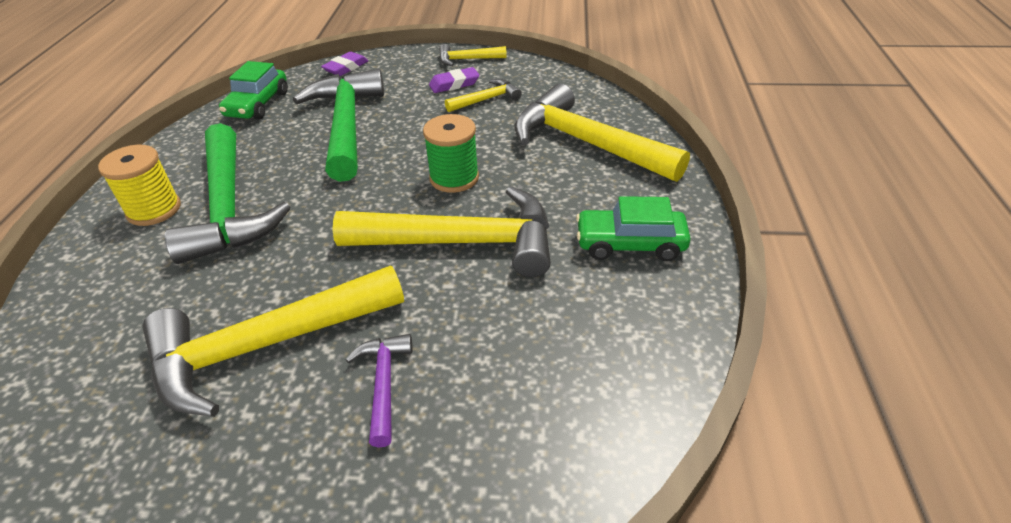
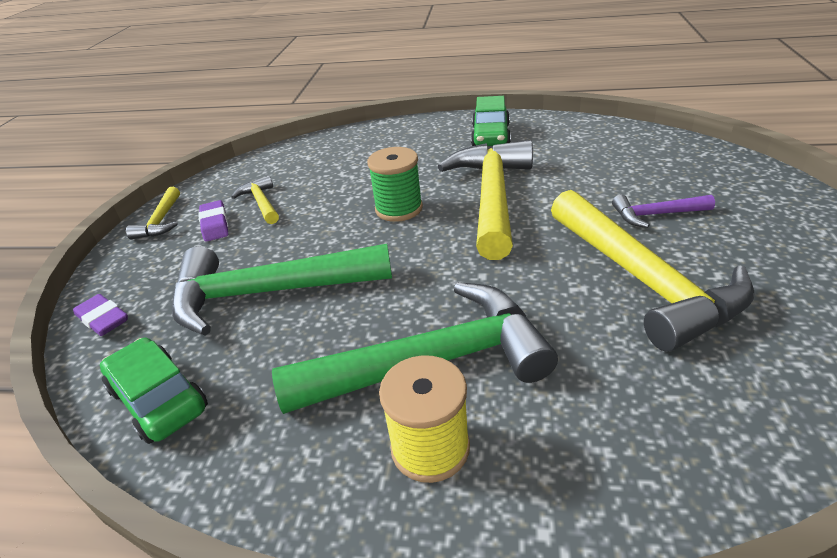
camera: 85 degrees left, 5 degrees down
(257, 104) = (159, 399): green car -> green car turned 150 degrees counterclockwise
(586, 143) = (361, 153): yellow hammer -> none

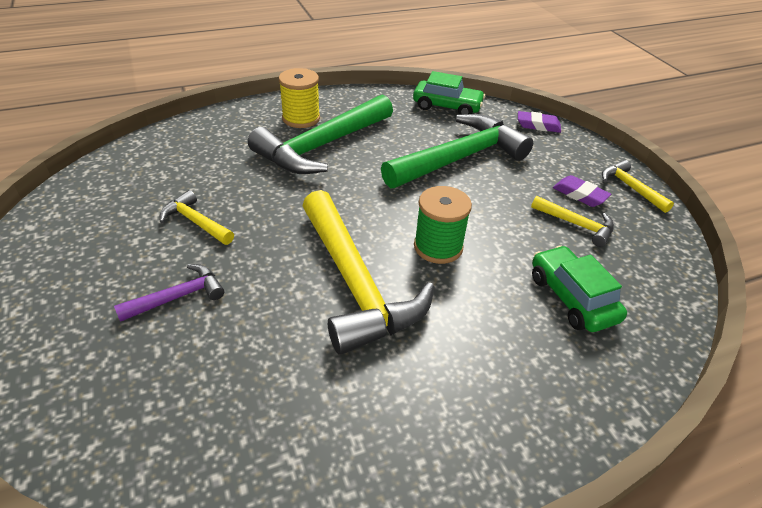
camera: 145 degrees right, 5 degrees up
(490, 136) = (427, 417): green car -> green car (572, 298)
(644, 281) = (195, 222): yellow hammer -> yellow hammer, size x0.47

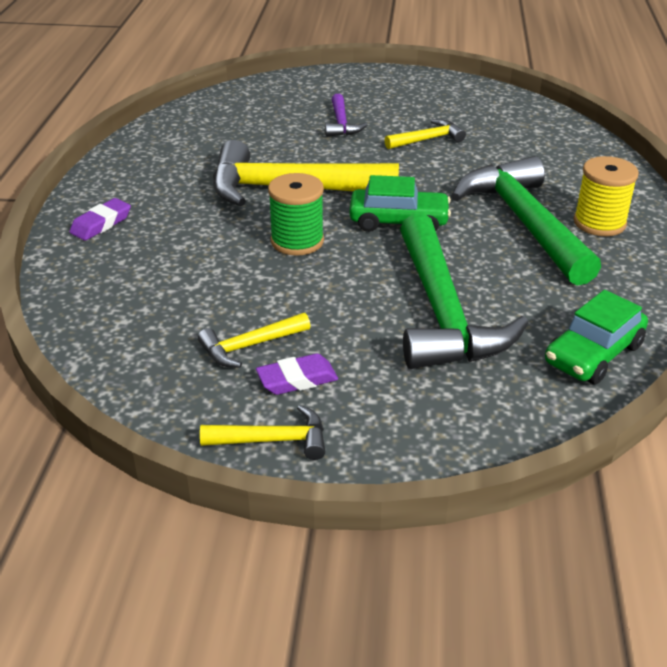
camera: 120 degrees right, 5 degrees down
(538, 125) = (491, 430): purple eraser -> purple eraser (101, 224)
(572, 298) = (164, 289): green car -> green car (398, 221)

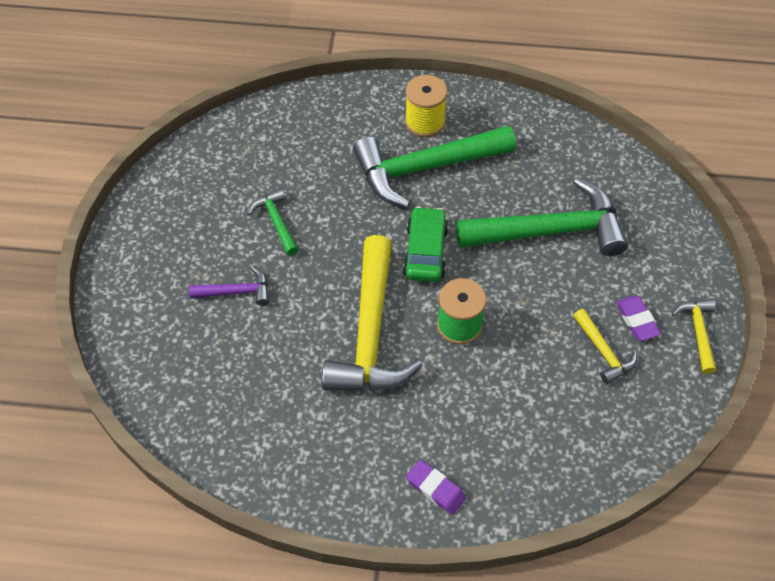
camera: 90 degrees left, 20 degrees up
(428, 139) = (276, 221): yellow hammer -> green hammer
(593, 354) = (587, 153): green car -> none

